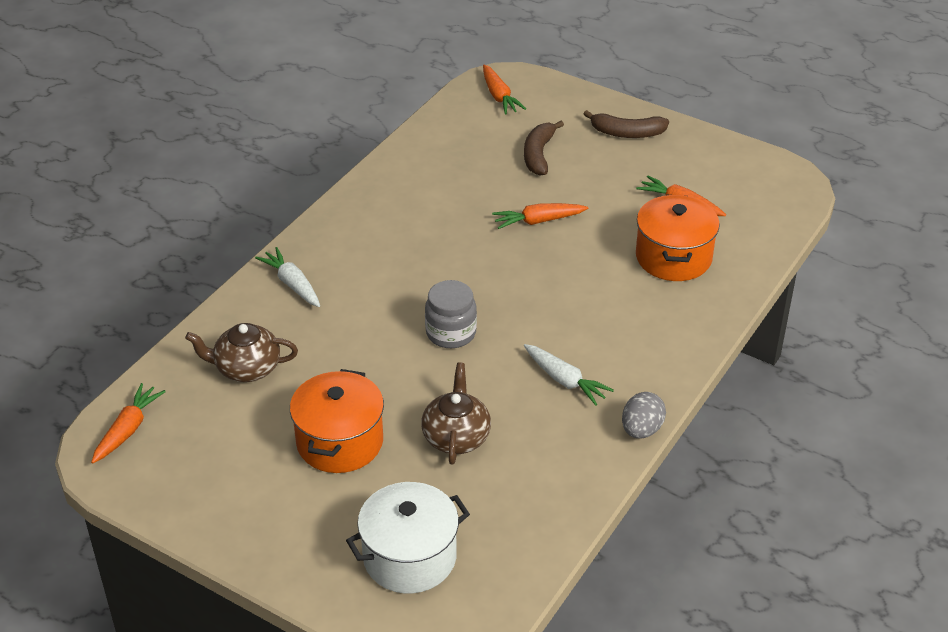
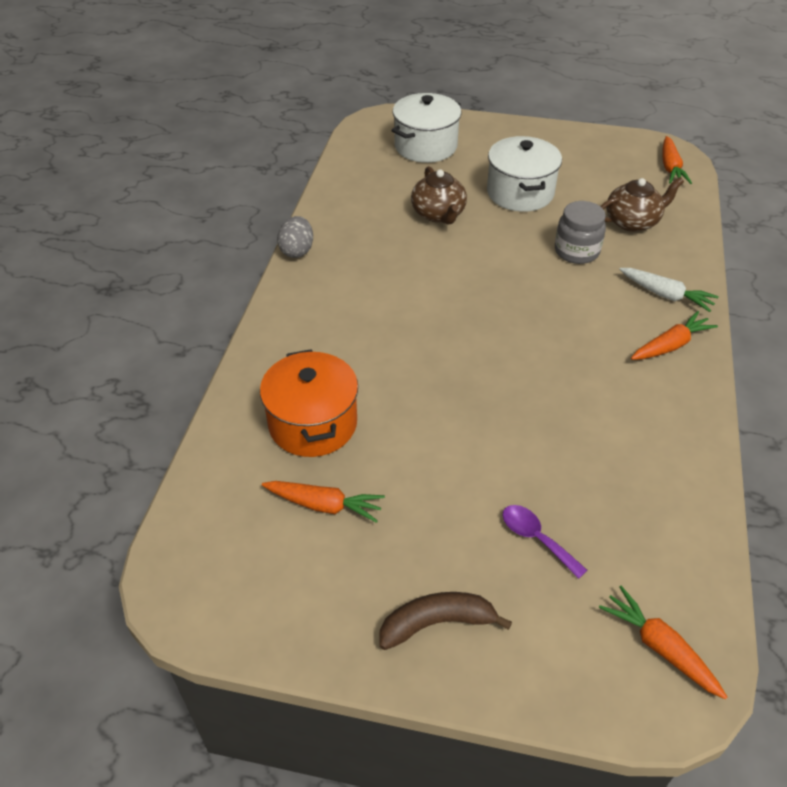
camera: 160 degrees right, 5 degrees up
(340, 442) = (520, 193): orange pot -> white pot
(451, 333) = (494, 287): grey jar -> grey jar (576, 251)
(538, 221) = (481, 430): orange carrot -> orange carrot (670, 345)
(539, 154) = (536, 538): brown banana -> purple spoon
(564, 380) = (375, 272): white carrot -> none

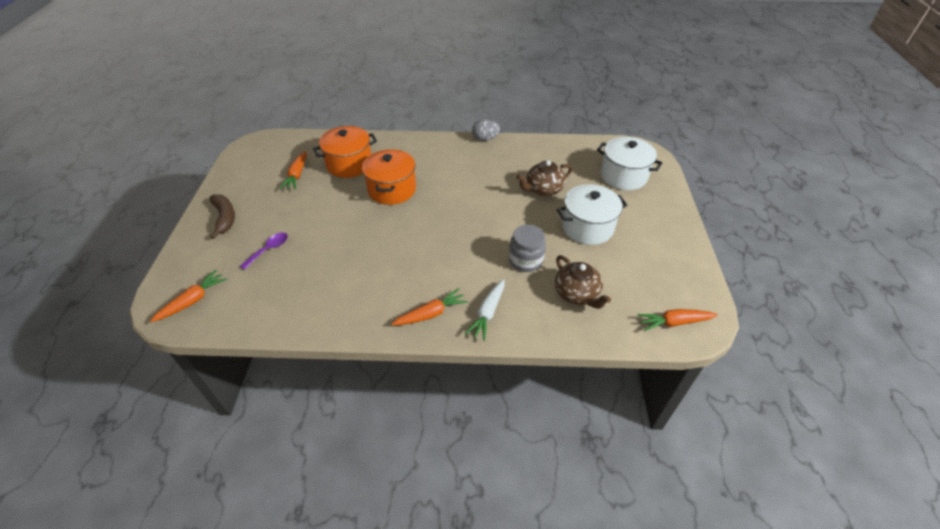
camera: 80 degrees right, 0 degrees up
(402, 369) = (392, 189): none -> orange pot
(670, 345) = (431, 314): orange carrot -> orange carrot turned 75 degrees counterclockwise

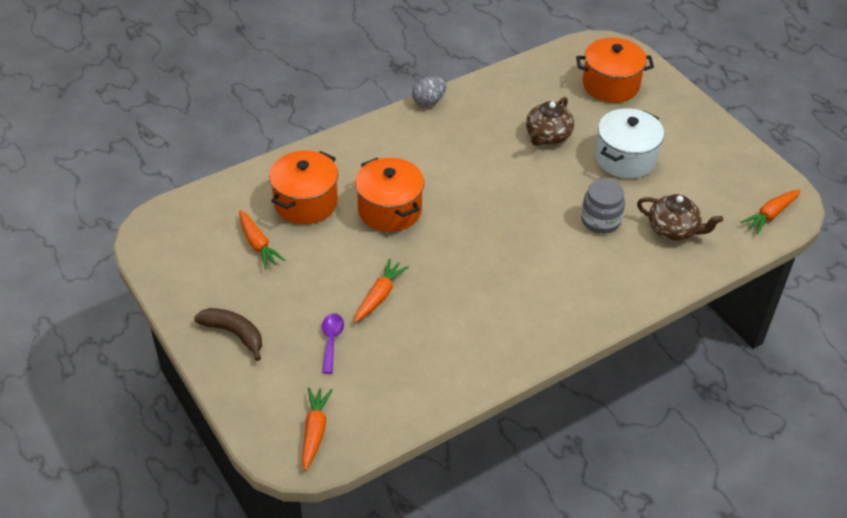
camera: 35 degrees left, 0 degrees up
(431, 314) = (565, 315): orange carrot -> orange carrot (379, 296)
(488, 313) = (614, 287): white carrot -> none
(623, 176) = (610, 85): white pot -> orange pot

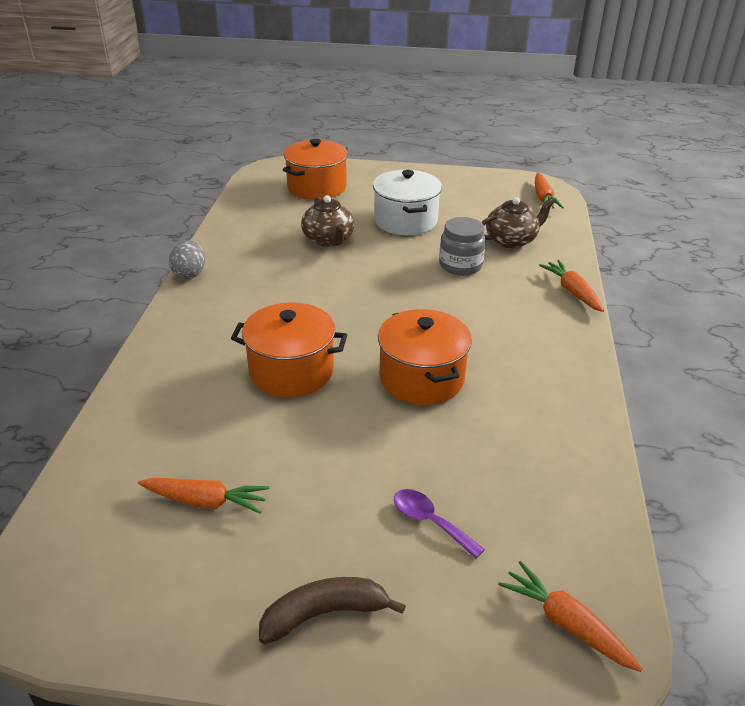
camera: 50 degrees left, 10 degrees down
(305, 202) = (197, 424): orange pot -> orange pot (421, 378)
(379, 296) = (403, 444): orange carrot -> orange carrot (572, 292)

